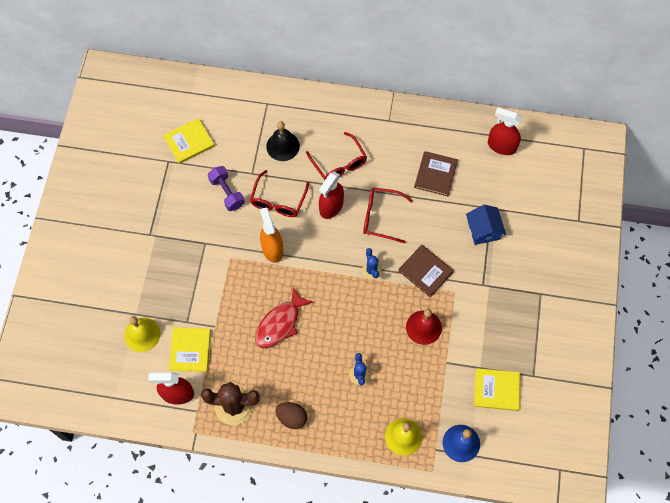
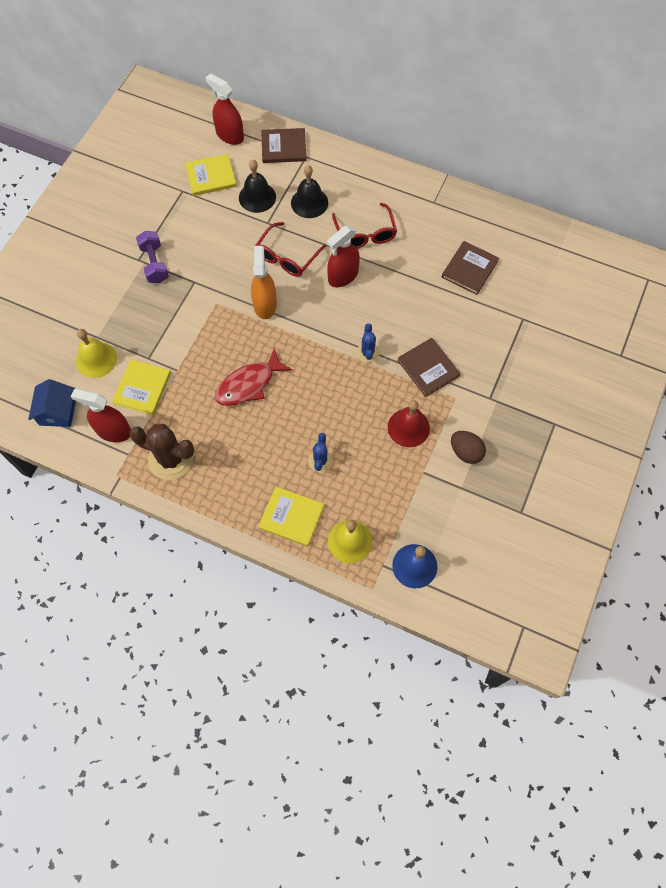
camera: 15 degrees right, 0 degrees up
(227, 193) = (234, 236): purple dumbbell -> purple dumbbell (154, 264)
(236, 151) = (257, 197): none -> black bell
(245, 99) = (283, 147): none -> brown book
(292, 418) = (230, 488): brown egg -> brown egg (465, 452)
(380, 217) = (394, 299): red glasses -> none
(483, 230) = (507, 340): blue house -> blue house (57, 411)
(496, 390) = (473, 517): yellow book -> yellow book (291, 517)
(501, 146) = (553, 256): red spray bottle -> red spray bottle (229, 135)

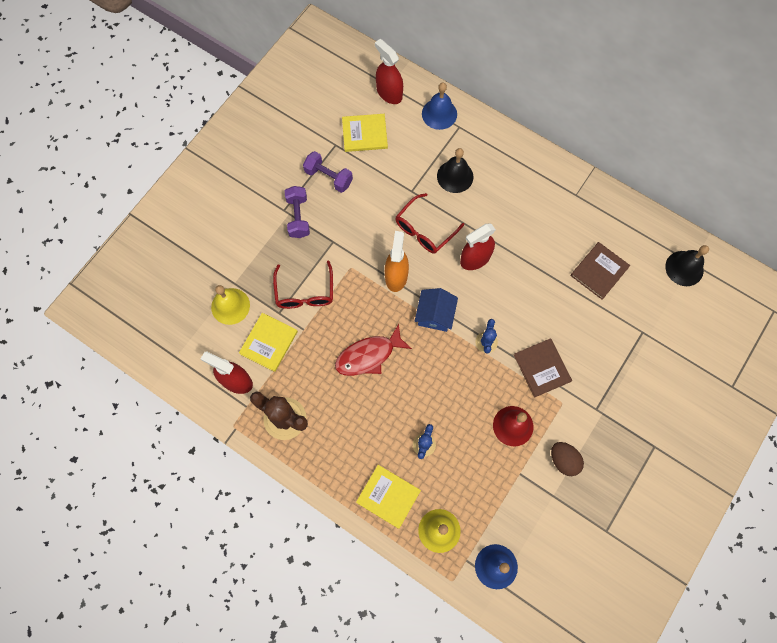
camera: 10 degrees right, 5 degrees up
(57, 411) = (188, 352): blue house -> blue house (435, 314)
(180, 222) = (328, 177): none -> purple dumbbell
(257, 197) = (406, 162): black bell -> black bell (684, 268)
(283, 147) = (439, 114): brown book -> blue bell
(365, 234) = (503, 218): red glasses -> red glasses (305, 293)

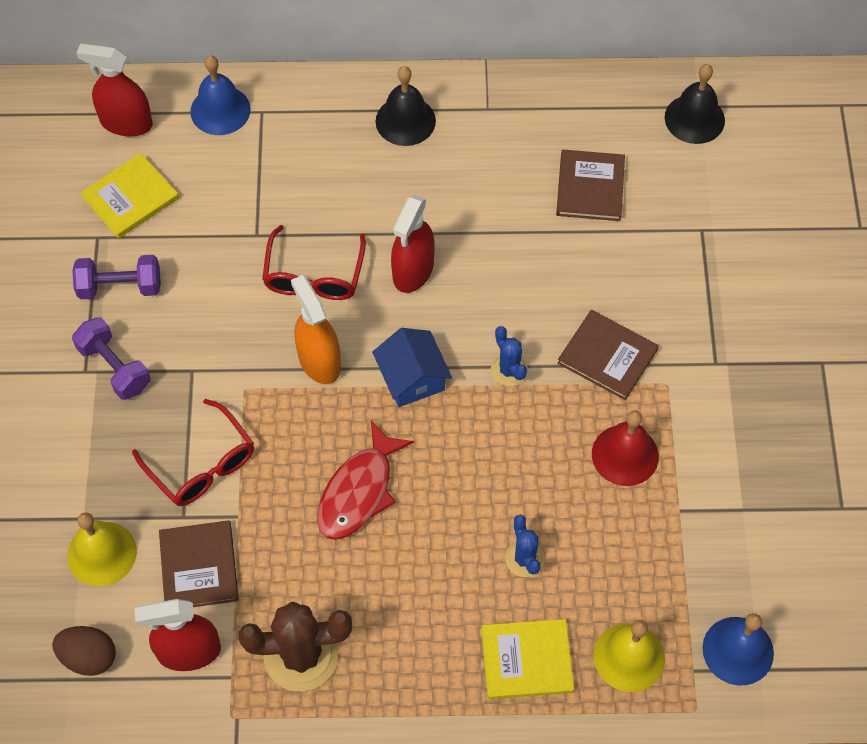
camera: 35 degrees left, 10 degrees down
(269, 342) = (199, 567): yellow book -> brown book
(455, 176) = (304, 180): black bell -> black bell (405, 121)
(563, 460) = (723, 455): brown egg -> brown egg (89, 657)

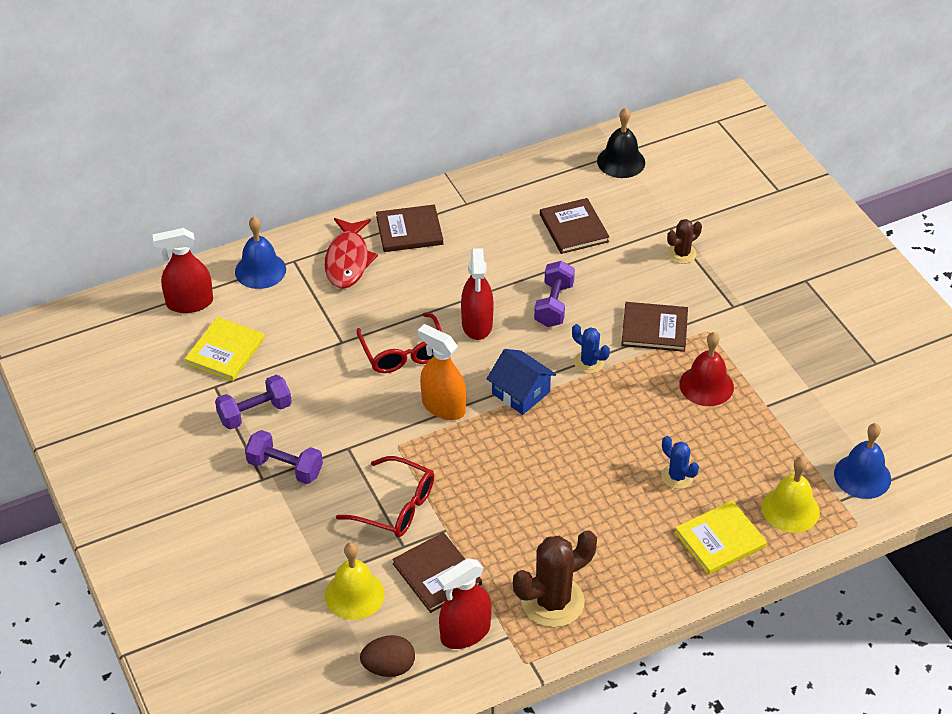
camera: 25 degrees left, 15 degrees down
(359, 491) = (528, 479): red fish -> red fish (348, 260)
(405, 121) = (409, 231): black bell -> brown book
(511, 279) = (554, 305): none -> purple dumbbell
(695, 269) = (682, 254): none -> brown cactus

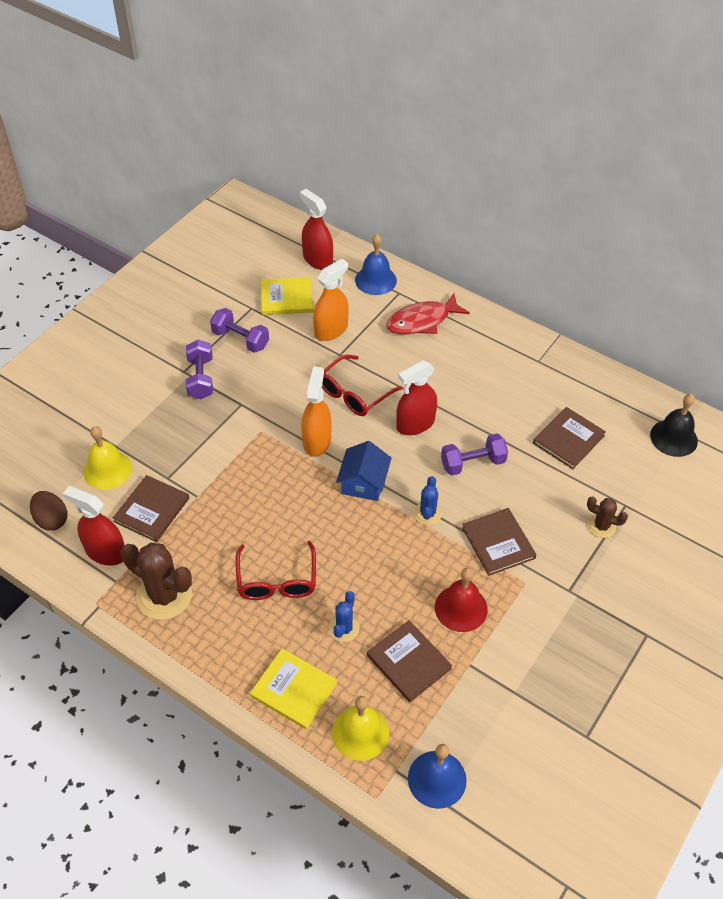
camera: 60 degrees right, 5 degrees up
(302, 334) = (331, 330): none -> orange spray bottle
(396, 507) = (202, 457): red glasses -> red glasses (277, 581)
(409, 231) = (480, 341): brown book -> brown book (409, 662)

